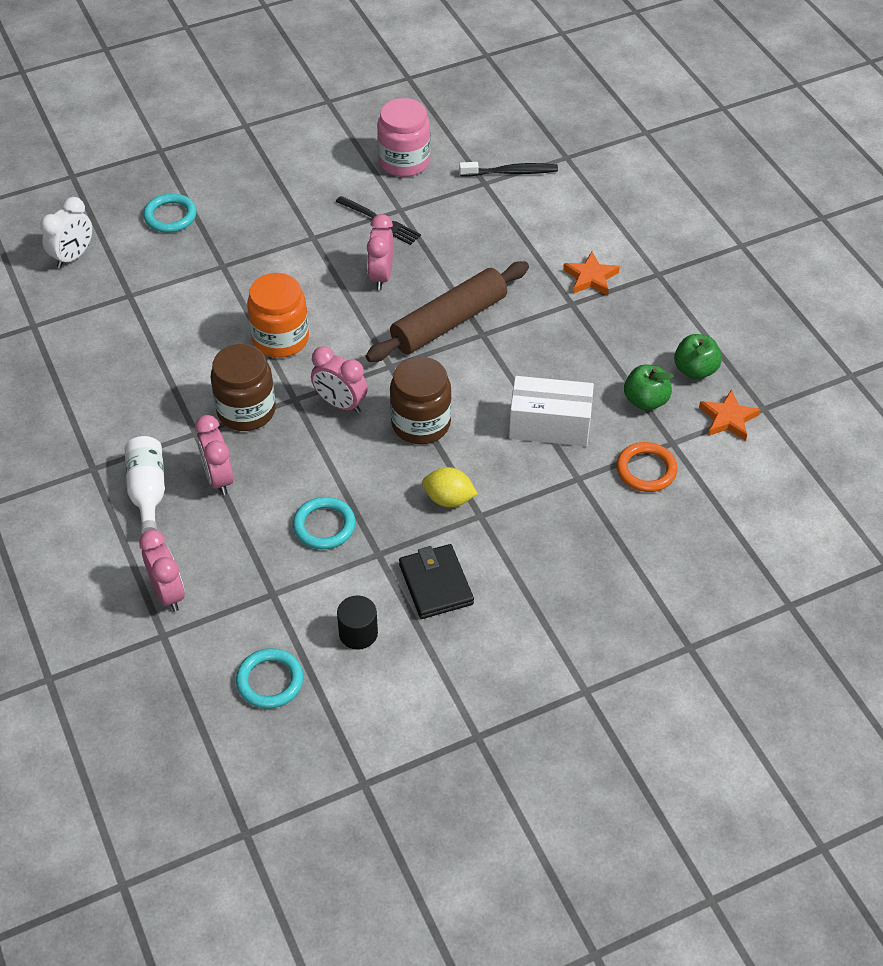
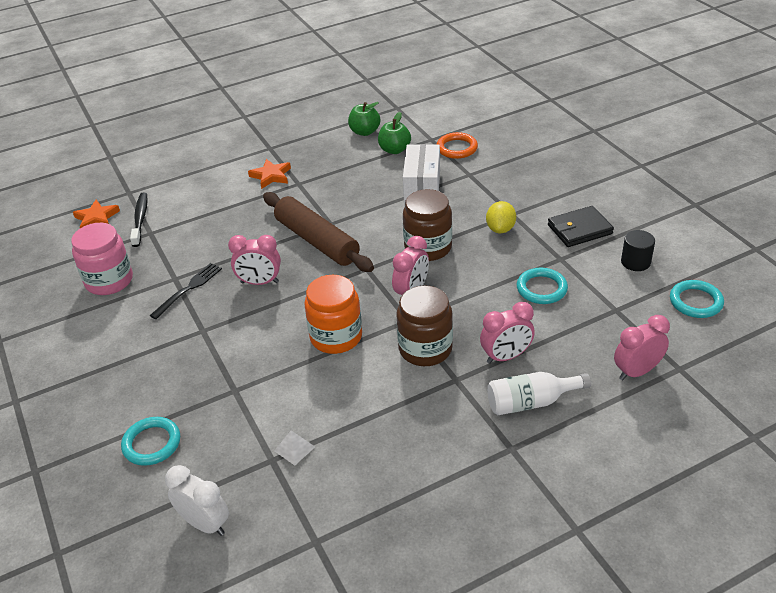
camera: 90 degrees left, 10 degrees down
(138, 310) = (294, 448): none -> white pyramid
(728, 418) = (407, 119): orange star -> orange star (96, 218)

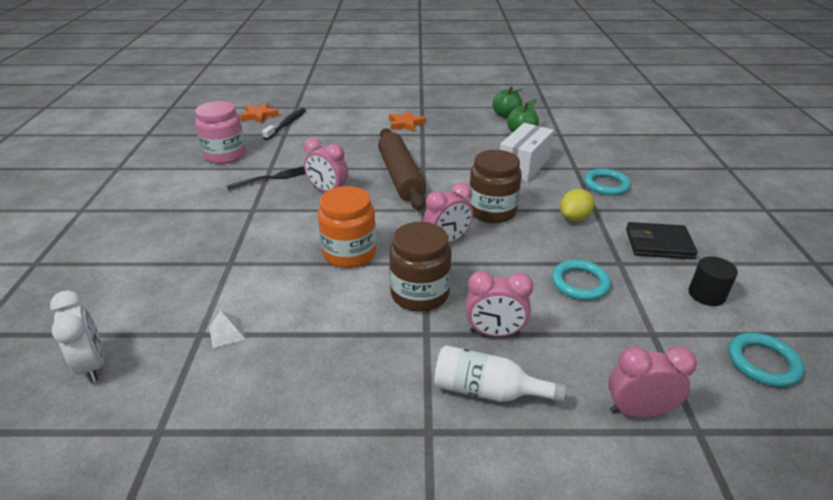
camera: 25 degrees right, 5 degrees down
(152, 443) = (129, 278): turquoise ring -> turquoise ring (606, 185)
(457, 148) = (578, 146): orange ring -> none

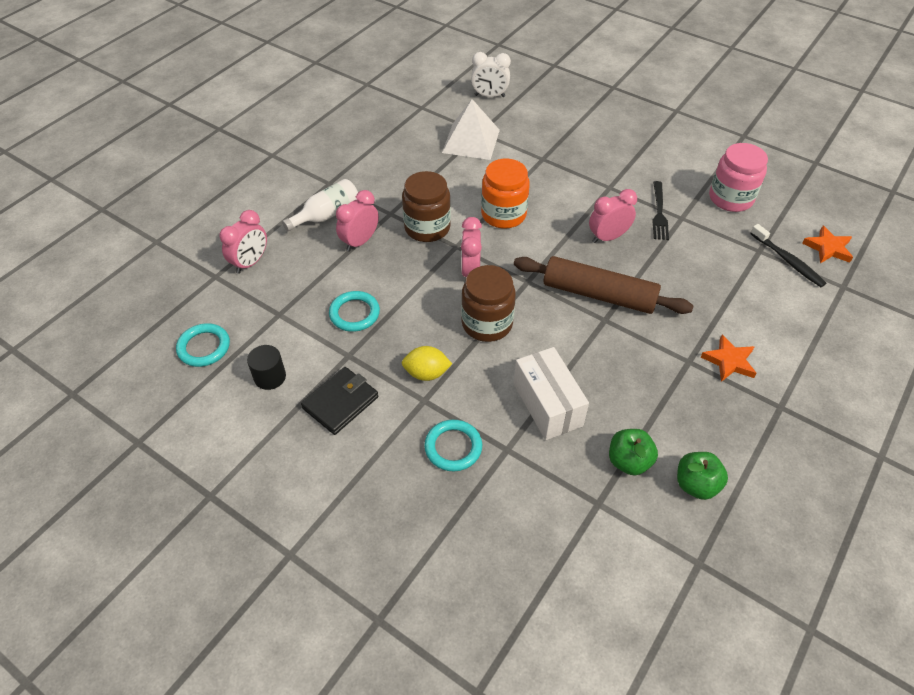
camera: 125 degrees right, 15 degrees up
(227, 333) = (471, 141): white pyramid -> white pyramid, size x2.39
(574, 218) = (426, 373): yellow lemon -> yellow lemon turned 75 degrees counterclockwise

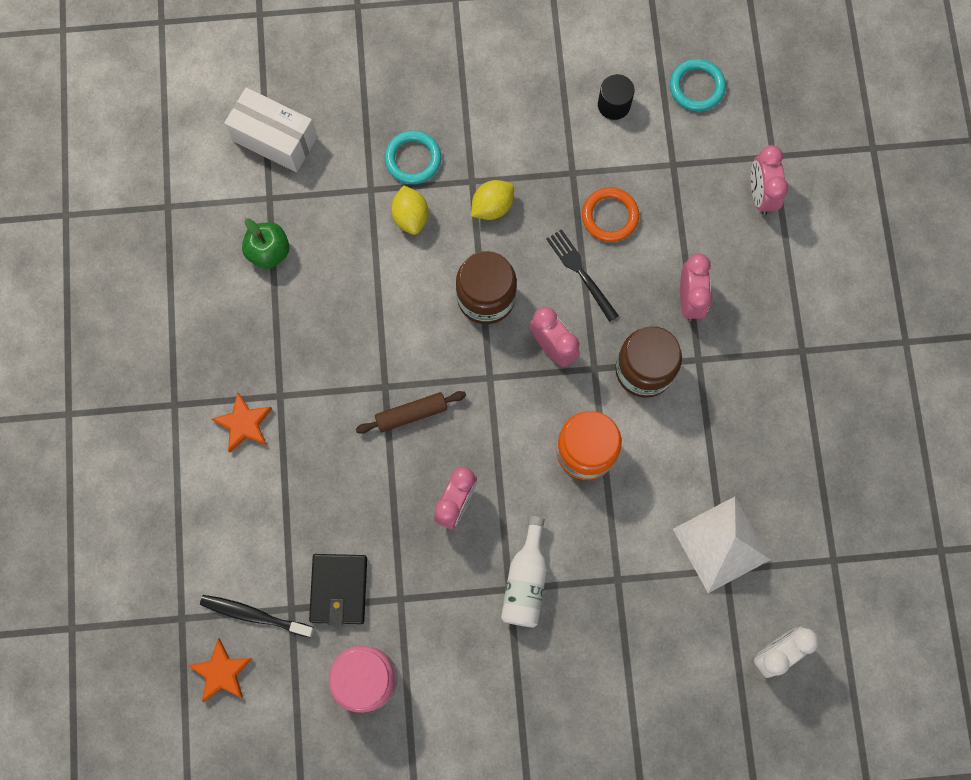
camera: 140 degrees right, 25 degrees up
(327, 215) = (756, 306): white bottle -> white bottle (525, 581)
(340, 402) = (535, 127): black wallet -> black wallet (339, 589)
(354, 313) = (610, 216): turquoise ring -> orange ring
(493, 408) = (410, 217): none -> yellow lemon
(547, 404) = (369, 254): white box -> white box (275, 139)
(599, 294) = (411, 414): brown rolling pin -> brown rolling pin, size x0.53
(659, 213) = (428, 586): black fork -> black fork (580, 272)
(696, 485) = (204, 270): green apple -> none

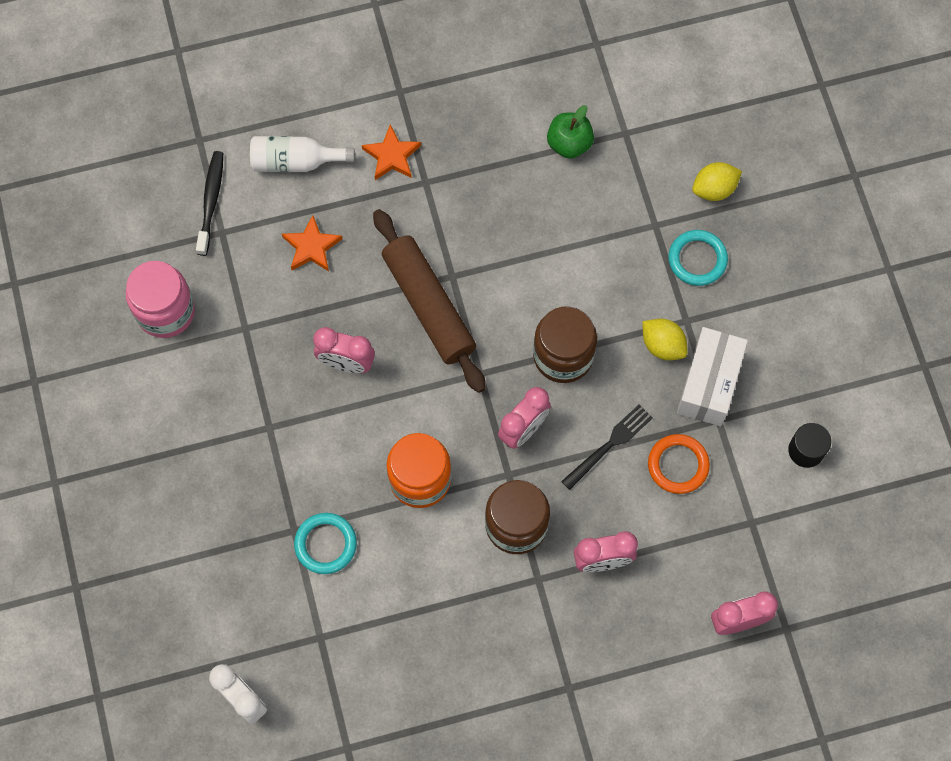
camera: 80 degrees right, 5 degrees down
(222, 672) = (155, 184): orange star -> orange star (311, 247)
(275, 139) = (689, 126): white box -> white box (709, 384)
(339, 589) = (246, 271): black wallet -> none
(410, 217) = (634, 268): yellow lemon -> yellow lemon (714, 189)
(411, 414) = (428, 305): brown rolling pin -> brown rolling pin, size x1.88
(525, 581) = (279, 441): white bottle -> white bottle (295, 161)
(696, 87) = (848, 535): turquoise ring -> turquoise ring (325, 544)
(721, 544) = (346, 629): white pyramid -> none

